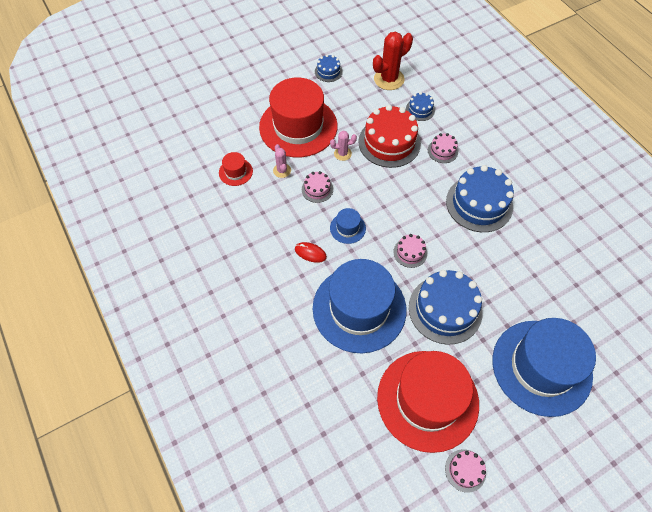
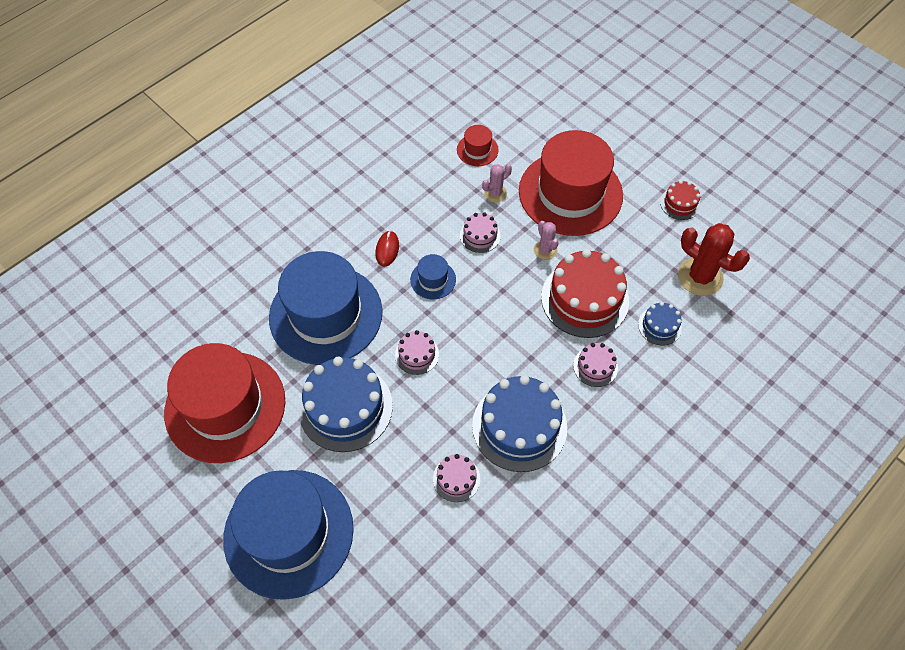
camera: 75 degrees right, 0 degrees up
(328, 71) = (680, 203): blue cake -> red cake
(465, 470) = (149, 458): pink cake -> pink cake (456, 478)

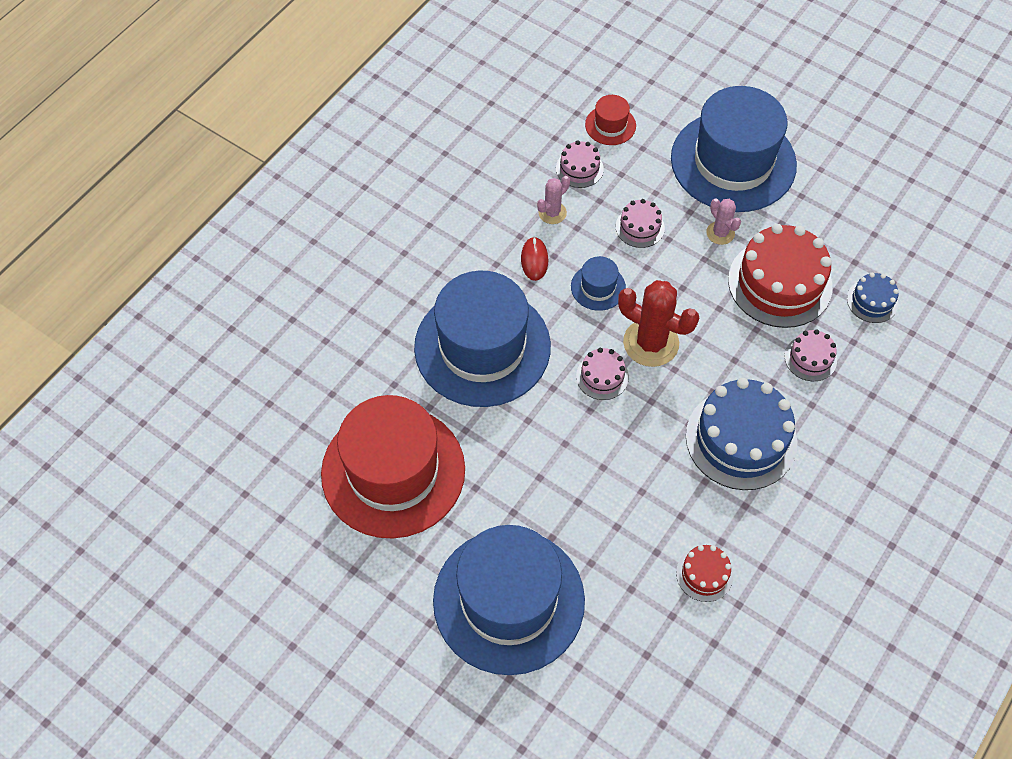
camera: 10 degrees left, 0 degrees up
(345, 407) = (535, 450): blue cake -> none
(456, 478) = (684, 509): pink cake -> pink cake (579, 168)
(495, 193) = (645, 174): pink cactus -> pink cactus (552, 213)
(570, 193) = (733, 161): red hat -> blue hat
(680, 203) = (862, 156): red cake -> red cake (704, 574)
(700, 277) = (905, 238): red cactus -> red cactus (651, 343)

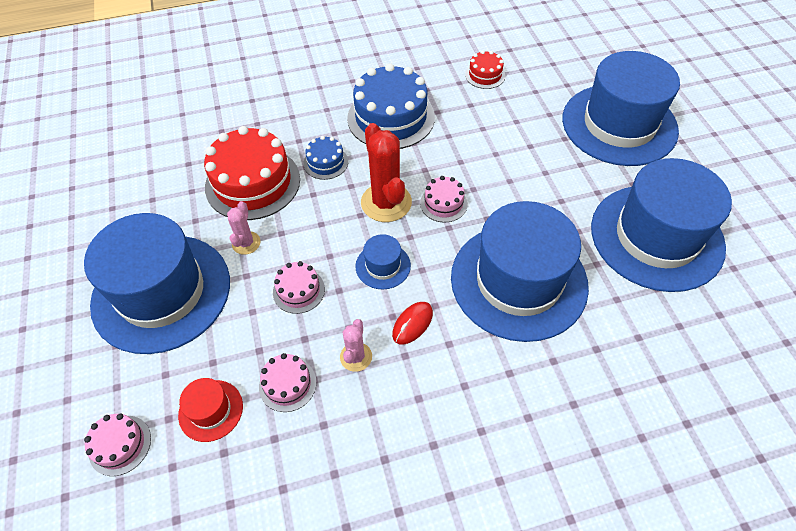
camera: 140 degrees left, 5 degrees down
(393, 471) = (656, 237): red hat -> blue hat
(552, 213) = (356, 357): pink cactus -> pink cactus turned 75 degrees counterclockwise
(810, 358) = (294, 130): pink cake -> pink cake (120, 445)
(872, 301) = (213, 136): blue cake -> blue cake (326, 162)

